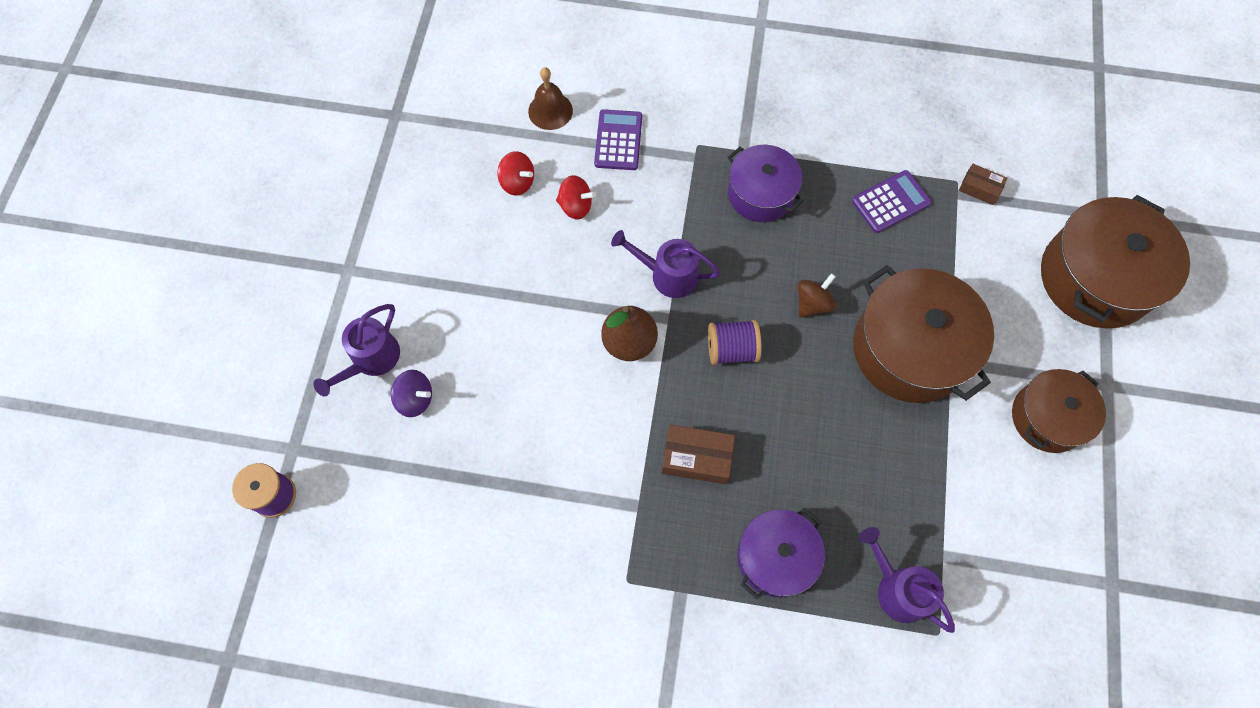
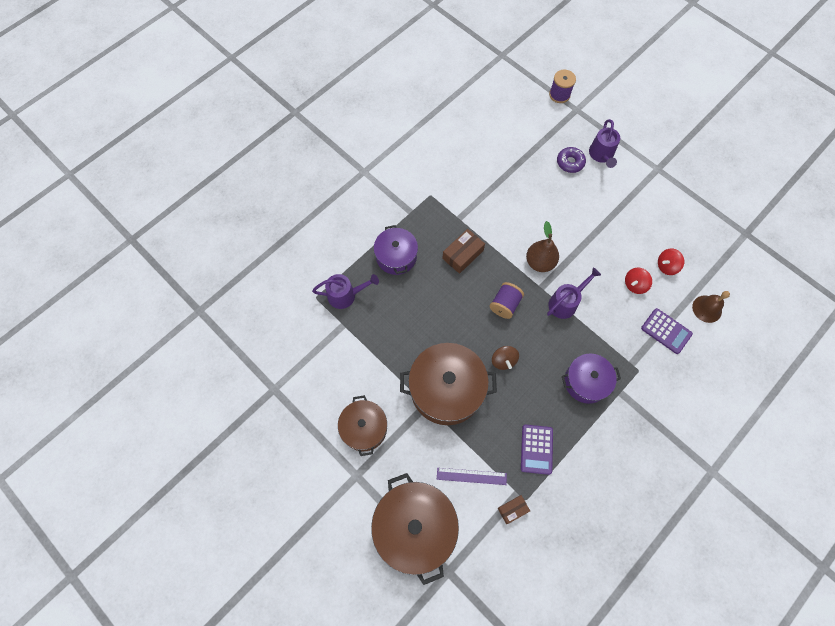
camera: 125 degrees right, 0 degrees up
(371, 360) = (601, 155): purple watering can -> purple watering can turned 150 degrees counterclockwise
(415, 399) = (570, 162): purple spinning top -> purple donut
(985, 253) = (471, 476): none -> purple ruler

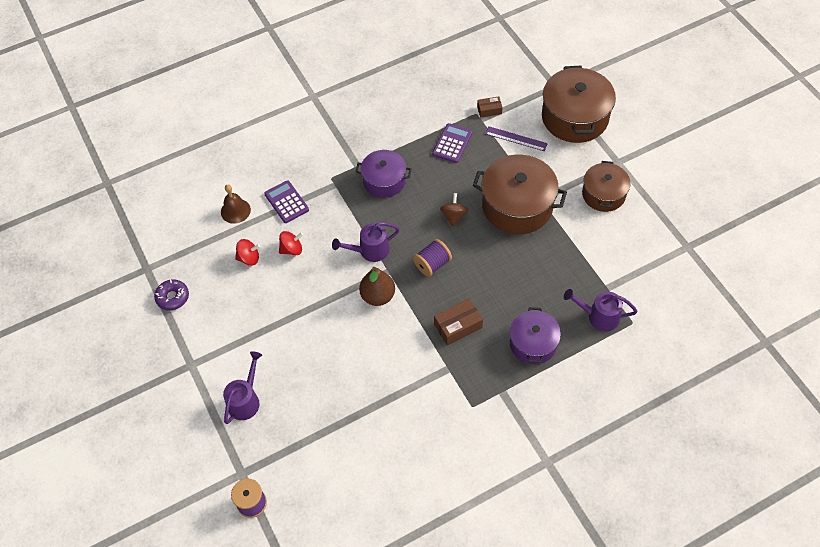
camera: 160 degrees left, 10 degrees down
(570, 162) = (288, 401): purple donut -> purple donut (173, 297)

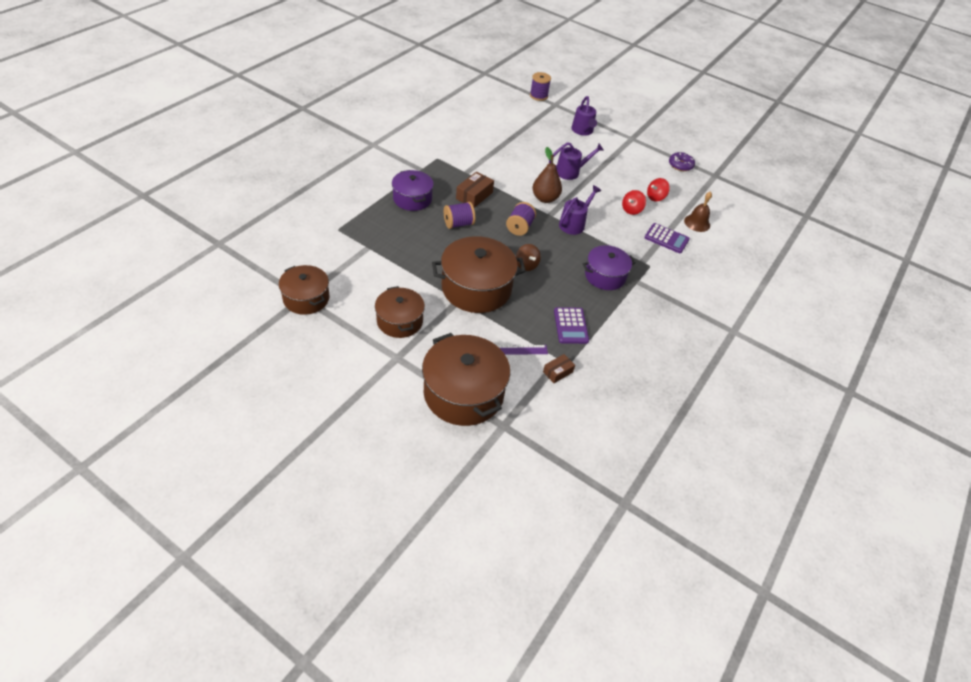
camera: 145 degrees right, 10 degrees down
(496, 289) = (458, 224): none -> purple spool
(598, 316) = (367, 226): purple watering can -> purple watering can (571, 172)
(684, 244) = (306, 298): none -> brown pot

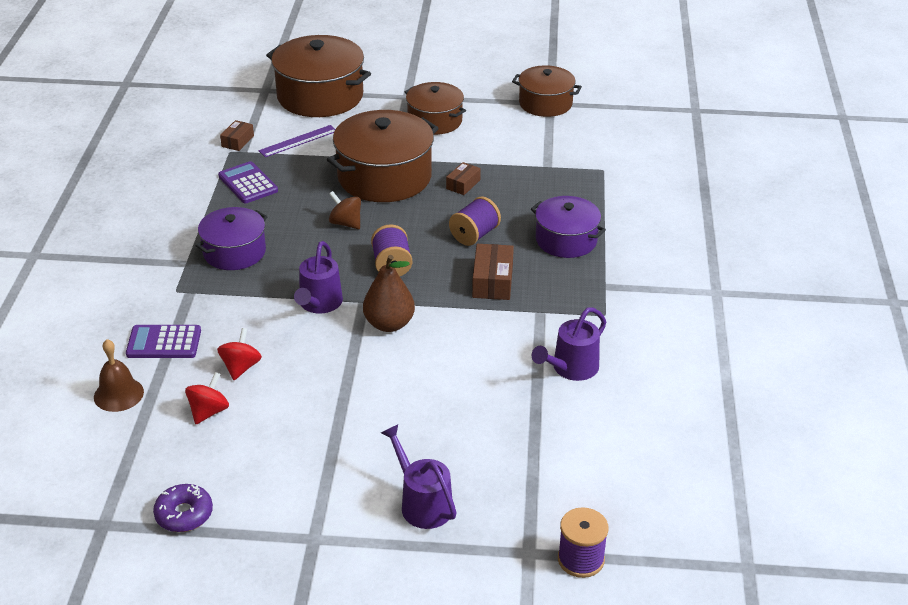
camera: 155 degrees right, 10 degrees down
(432, 259) = (463, 184): none -> brown box
(571, 172) = (382, 393): purple watering can -> purple watering can (570, 369)

